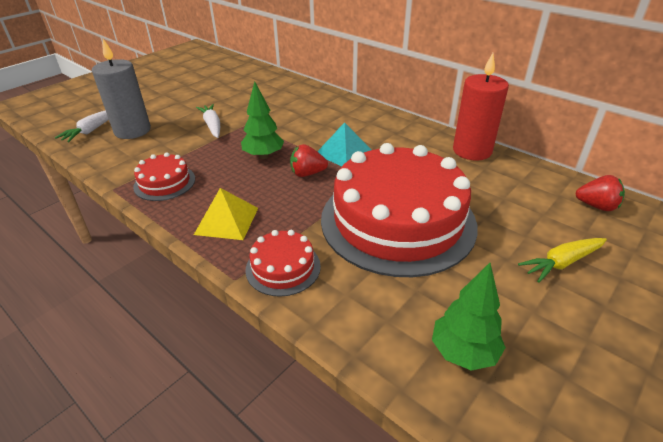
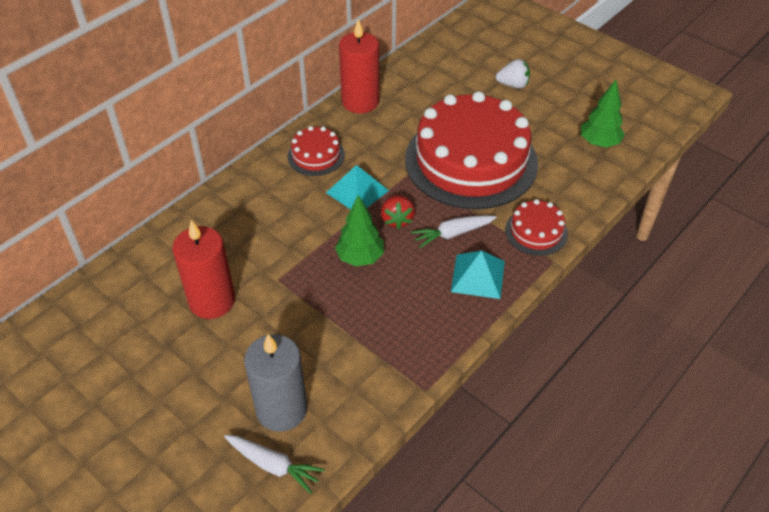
camera: 90 degrees left, 10 degrees up
(164, 182) = (413, 341): red cake -> red cake (316, 155)
(212, 125) = (279, 317): white carrot -> white carrot (452, 234)
(227, 221) = (478, 276): yellow pyramid -> turquoise pyramid
(235, 102) = (212, 301): none -> red candle
(561, 263) = (513, 85): yellow carrot -> white strawberry
(596, 206) = (446, 52): red strawberry -> none

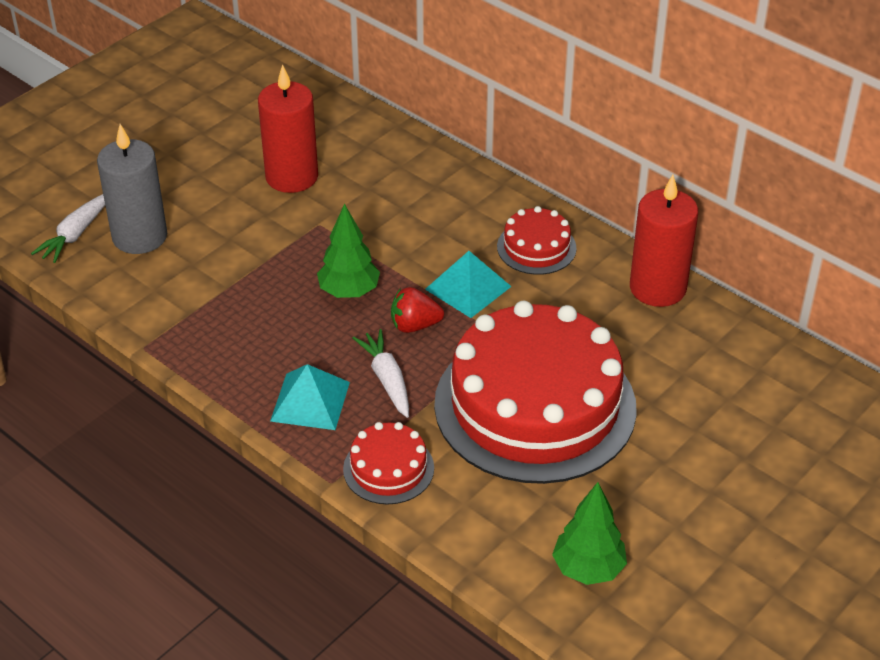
camera: 90 degrees right, 5 degrees down
(513, 85) = (728, 468): white strawberry -> none

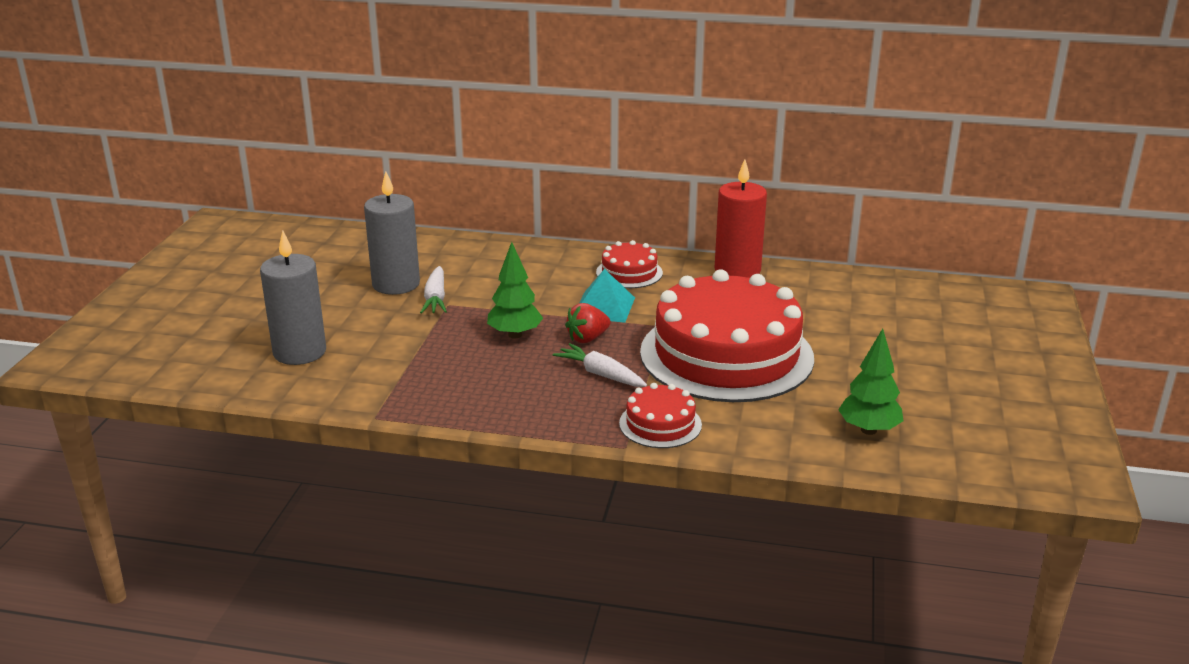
camera: 30 degrees left, 15 degrees down
(75, 234) = (237, 367): white carrot -> white carrot (435, 298)
(292, 177) = (396, 284): red candle -> grey candle
(310, 401) = (554, 405): turquoise pyramid -> none

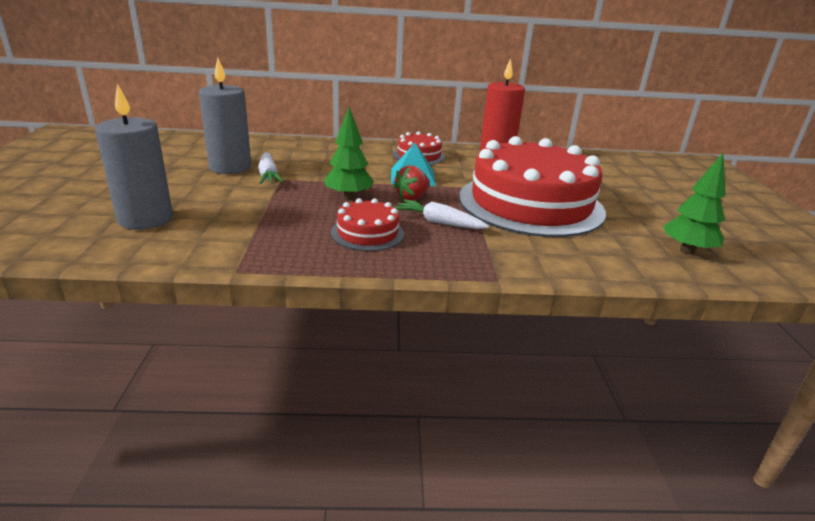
camera: 15 degrees left, 0 degrees up
(660, 424) = (516, 258): red cake -> red cake (367, 233)

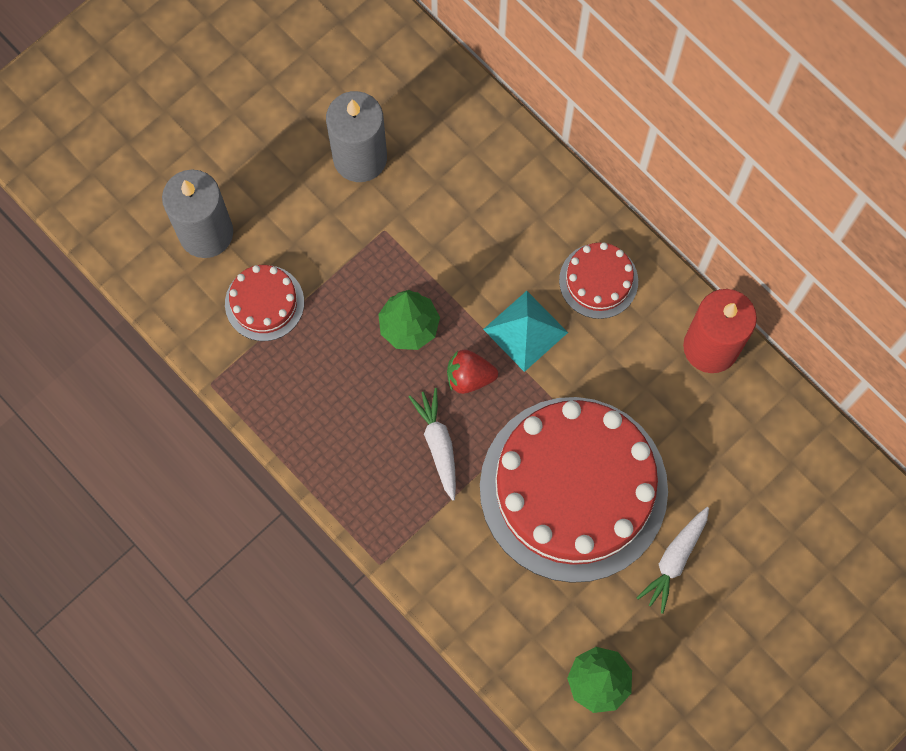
camera: 50 degrees right, 45 degrees up
(268, 175) = (380, 211): white carrot -> white carrot (674, 560)
(367, 233) = (357, 409): red cake -> red cake (264, 303)

